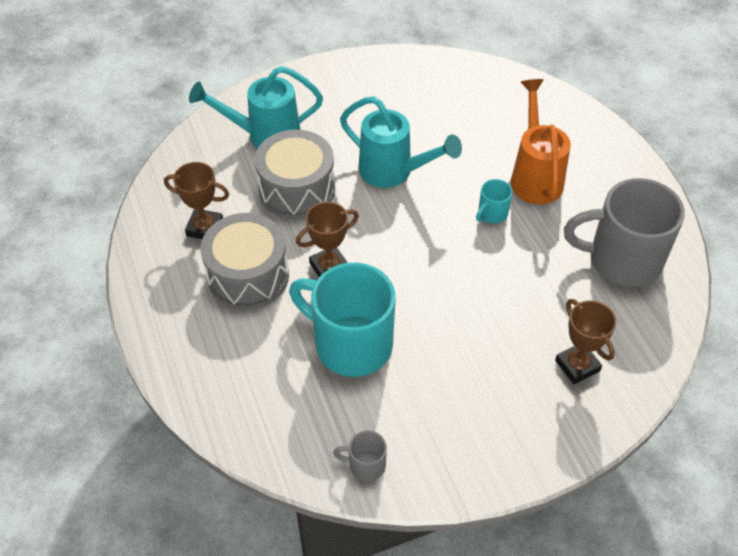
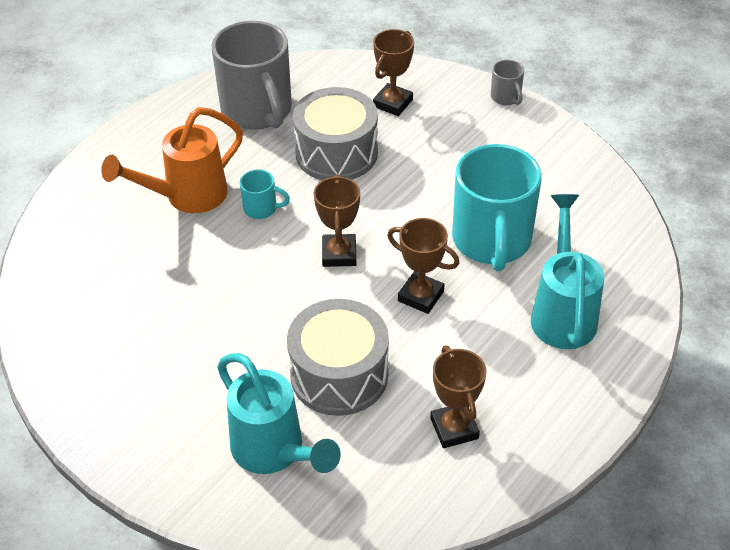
camera: 120 degrees left, 5 degrees down
(248, 276) = (483, 354): grey drum -> grey drum (336, 153)
(365, 465) = (590, 182): grey mug -> grey mug (506, 97)
(394, 172) = (254, 304): turquoise watering can -> turquoise watering can (562, 312)
(408, 239) = (339, 254): none -> brown trophy

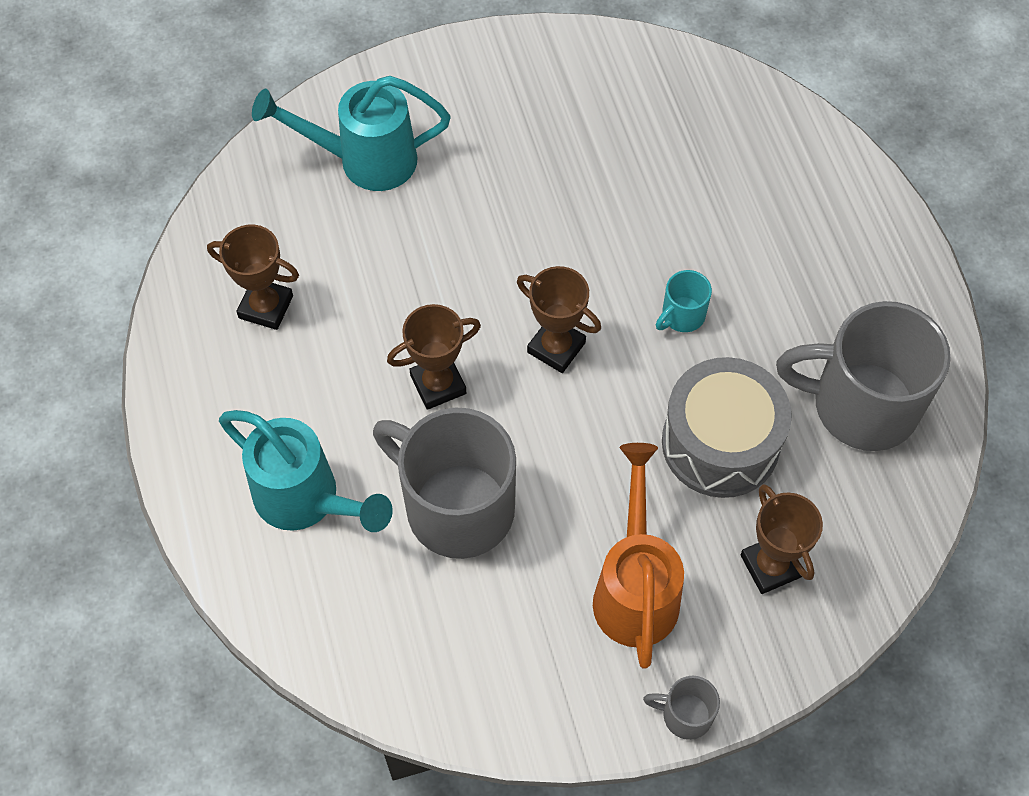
camera: 125 degrees right, 15 degrees up
(186, 197) = (754, 257): orange watering can -> orange watering can (635, 587)
(339, 375) = (403, 255): grey drum -> none
(491, 241) = (456, 507): turquoise mug -> grey mug

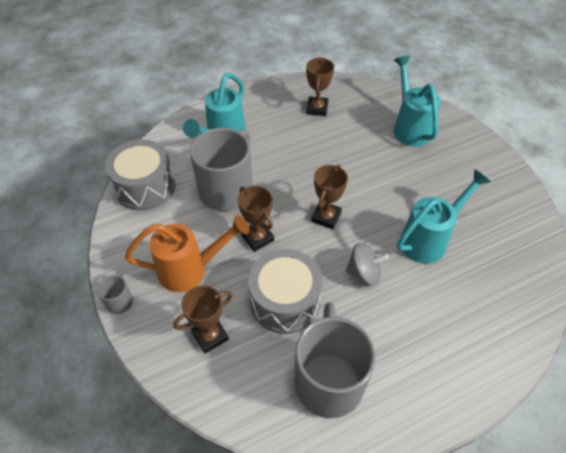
camera: 80 degrees right, 10 degrees down
(415, 665) = (145, 187): none -> grey drum
(438, 384) = (292, 173): brown trophy -> brown trophy (257, 238)
(630, 205) = (429, 239): none -> turquoise watering can
(682, 315) = (364, 273): turquoise mug -> grey spinning top

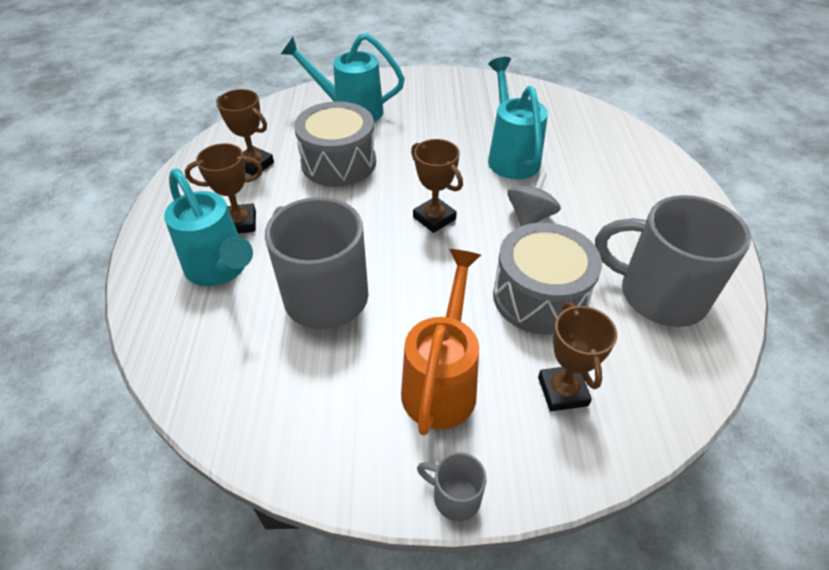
camera: 65 degrees left, 5 degrees down
(145, 187) = (241, 397): grey drum -> grey drum (339, 162)
(257, 238) = (428, 291): brown trophy -> brown trophy (240, 223)

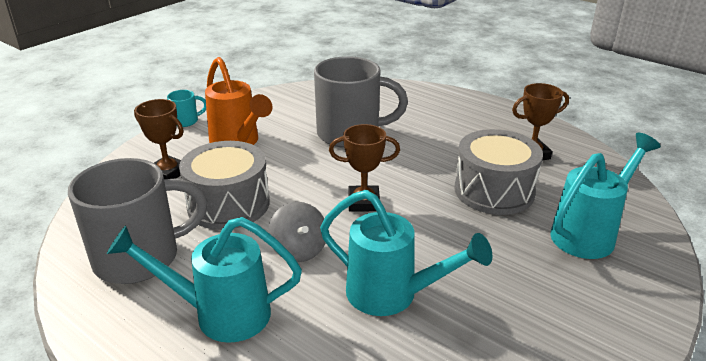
camera: 130 degrees right, 15 degrees down
(221, 270) = (418, 113): turquoise watering can -> turquoise watering can (219, 314)
(240, 223) = (459, 129): brown trophy -> none
(455, 497) = (186, 121): grey mug -> turquoise mug

